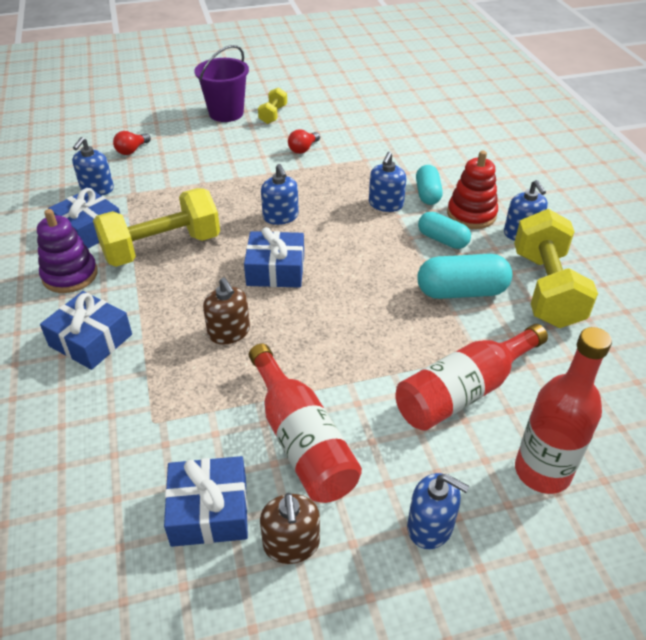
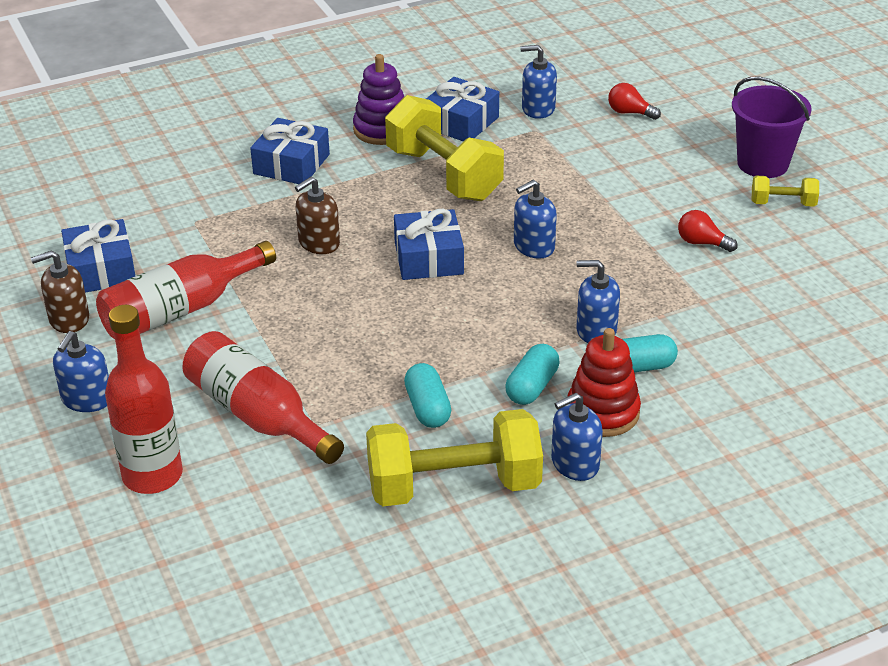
camera: 80 degrees right, 5 degrees down
(461, 292) = (427, 408): turquoise capsule -> turquoise capsule, size x0.66

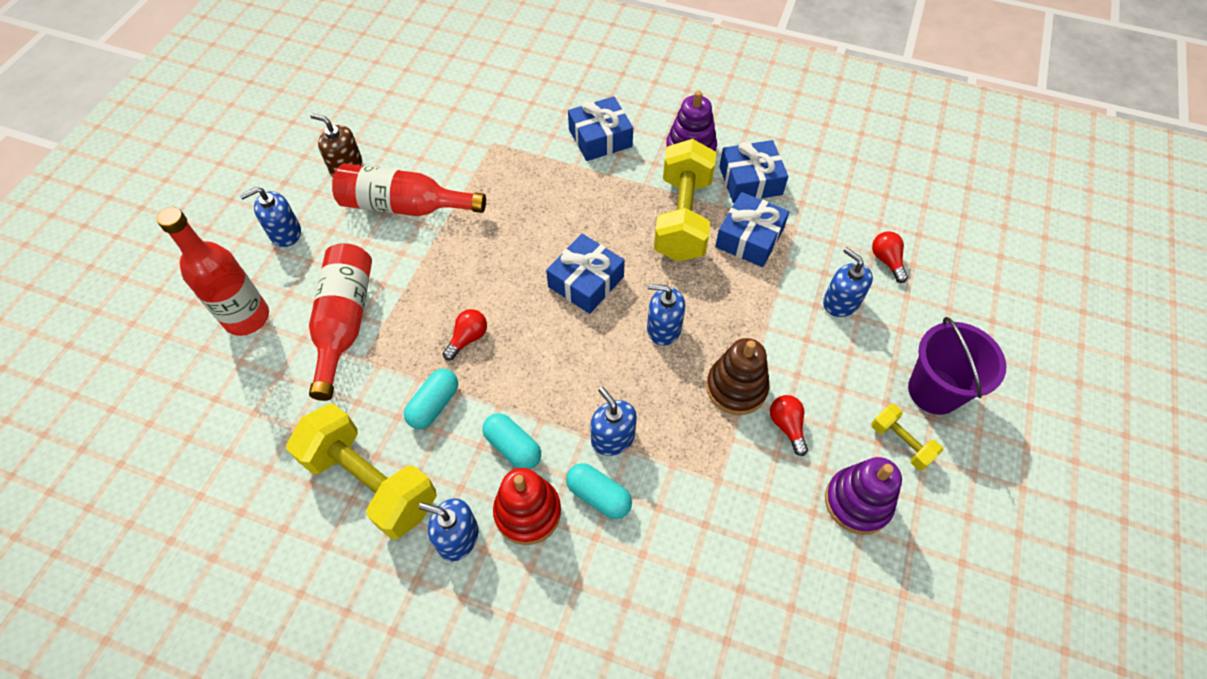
camera: 45 degrees right, 20 degrees up
(101, 270) = (403, 142): blue gift -> blue gift (749, 238)
(319, 243) = (538, 215): brown soap dispenser -> none
(387, 352) = (468, 338): none -> red light bulb
(532, 387) = (513, 447): turquoise capsule -> turquoise capsule turned 60 degrees clockwise
(538, 108) = (821, 207): blue soap dispenser -> blue soap dispenser (841, 302)
(637, 245) = (736, 387): none -> brown stacking toy
(802, 251) = (857, 502): none -> purple stacking toy

